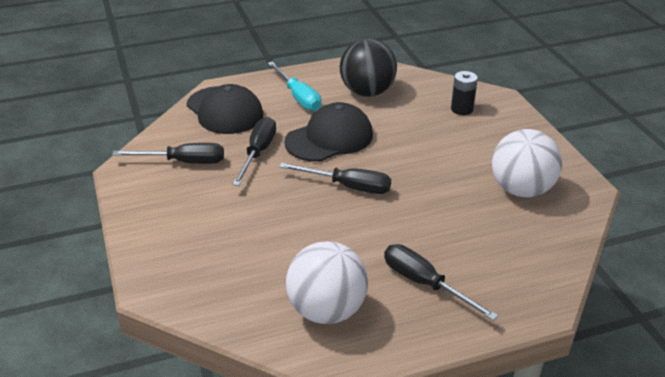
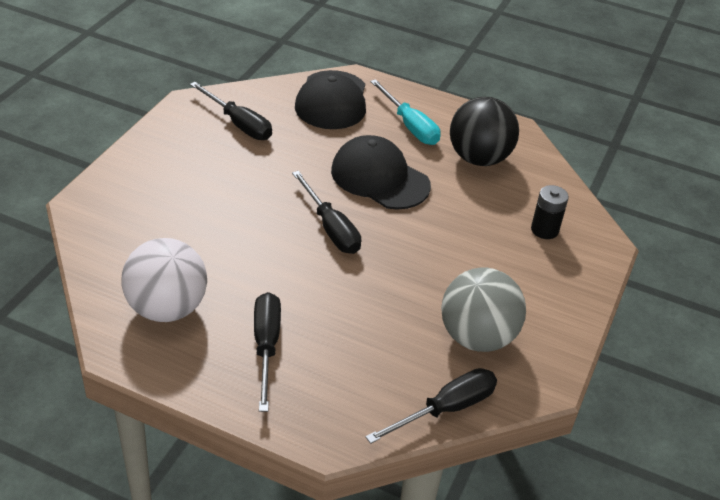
camera: 40 degrees right, 5 degrees up
(258, 153) = (304, 153): black screwdriver -> black screwdriver (446, 409)
(298, 97) = (410, 126): turquoise screwdriver -> turquoise screwdriver turned 45 degrees counterclockwise
(329, 138) = (379, 178): black cap -> black cap turned 150 degrees counterclockwise
(521, 190) = (477, 337): white ball -> grey ball

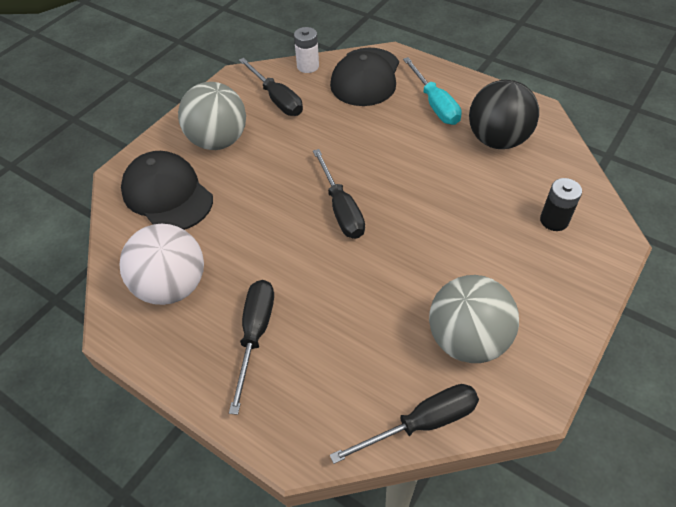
camera: 15 degrees right, 10 degrees up
(183, 167) = (218, 141): none -> grey ball
(266, 90) = (308, 66): none -> white battery
(379, 178) = (397, 157): black cap -> black cap (167, 194)

